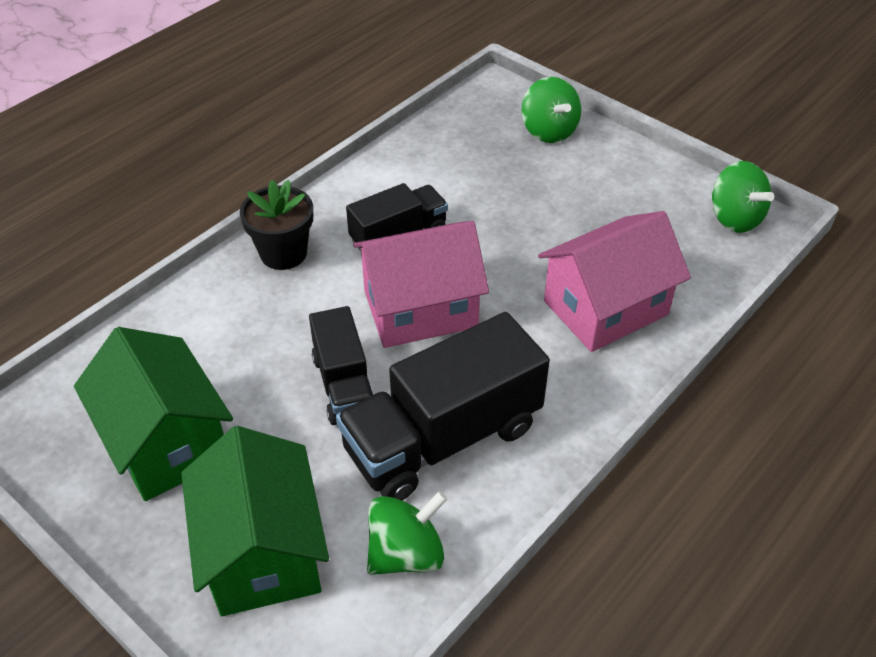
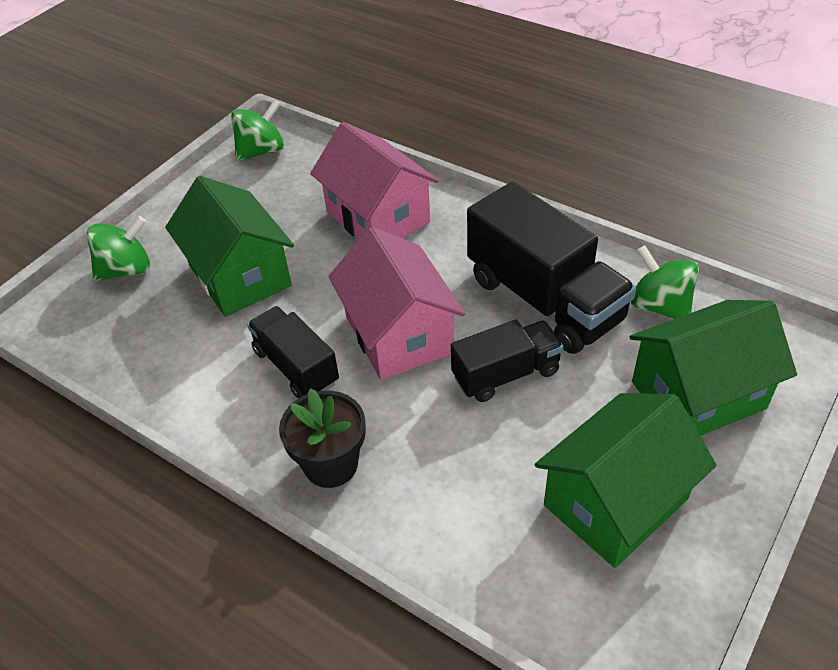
camera: 95 degrees left, 0 degrees up
(527, 201) = (240, 275): none -> green house

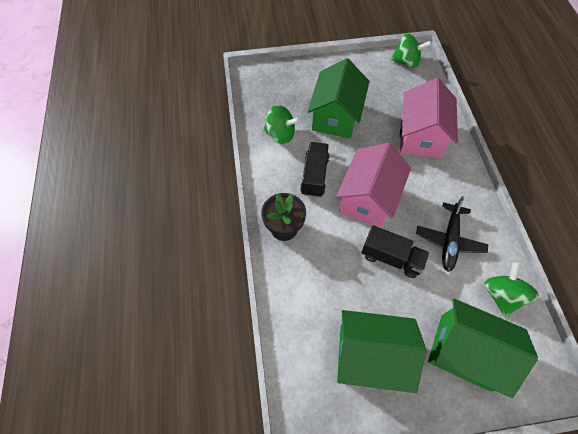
camera: 45 degrees right, 15 degrees up
(126, 270) = (298, 78): green spinning top -> green spinning top (280, 134)
(544, 299) = (449, 240): black truck -> black plane

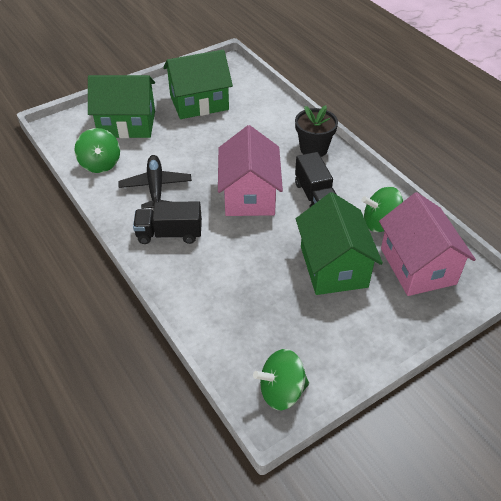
camera: 155 degrees right, 15 degrees down
(391, 257) = (206, 159): black truck -> black truck (169, 234)
(420, 136) = (218, 279): pink house -> pink house (417, 266)

